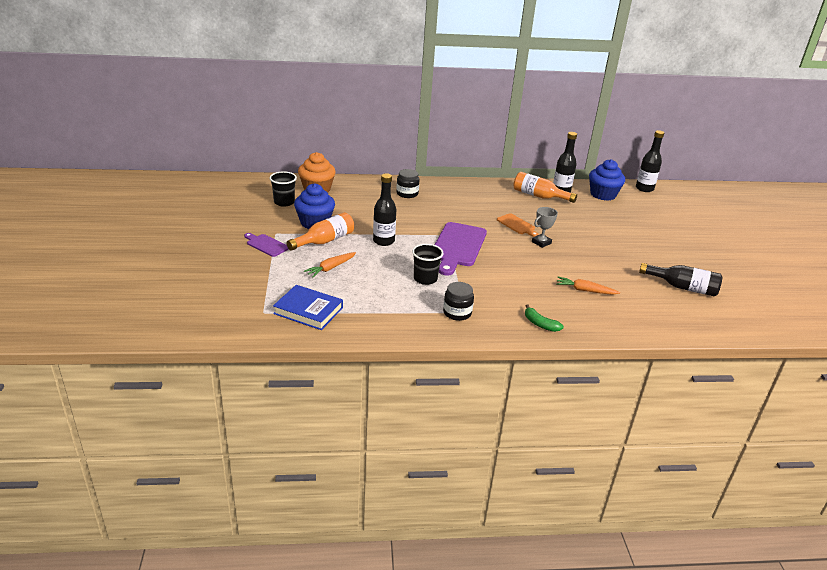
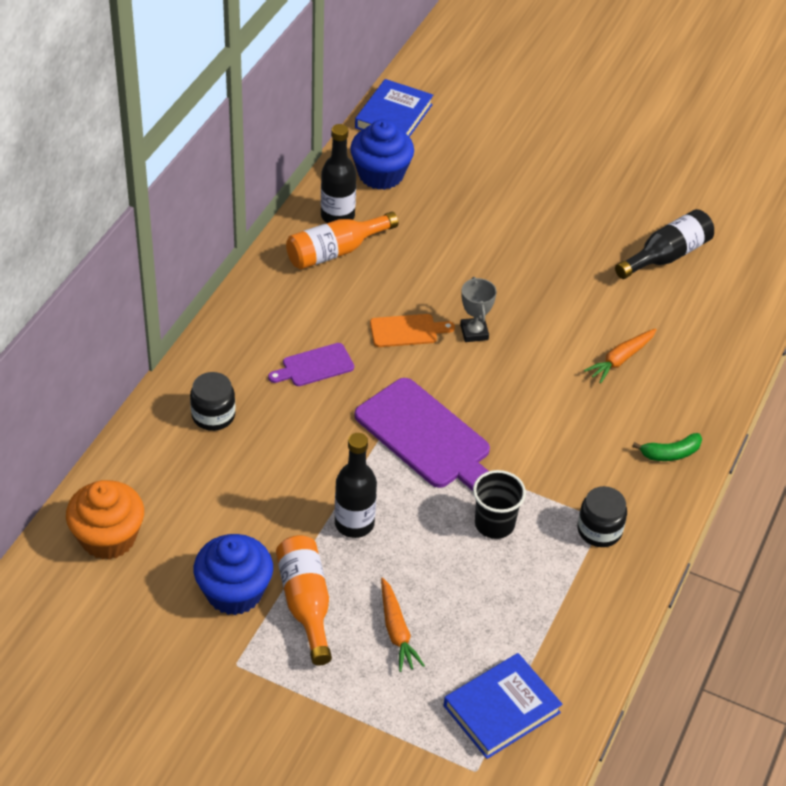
camera: 60 degrees left, 15 degrees up
(266, 245) = (269, 693): purple cutting board -> purple cutting board (314, 366)
(284, 202) = (127, 608): black cup -> none
(644, 188) = (393, 116): black bottle -> blue book

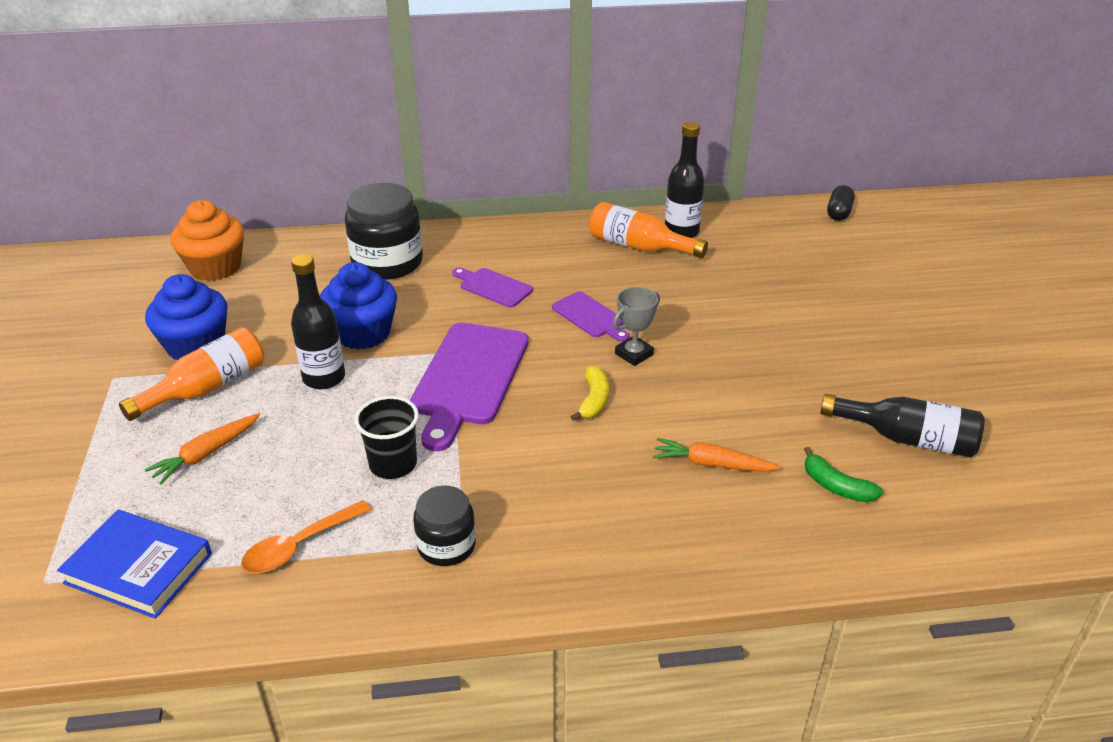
camera: 60 degrees right, 10 degrees down
(213, 415) = (387, 262): black jar -> black jar, size x1.70
(381, 174) = (760, 233): blue cupcake -> blue cupcake (363, 333)
(393, 116) = (839, 213): blue book -> black capsule
(407, 331) = (590, 317): orange cutting board -> purple cutting board
(509, 381) = (594, 400): none -> yellow banana
(543, 609) = (299, 546): none -> orange spoon
(670, 453) = (614, 560): green banana -> green banana (836, 486)

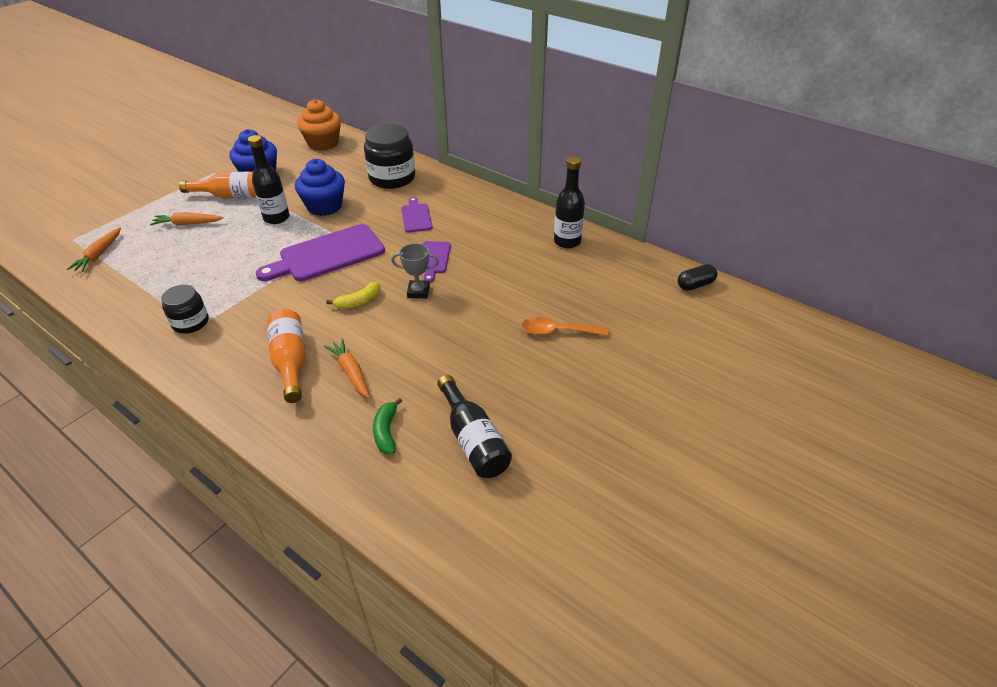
camera: 45 degrees right, 5 degrees up
(139, 568) = (99, 254): blue book -> orange carrot
(299, 546) = (151, 283): orange spoon -> orange spoon (558, 331)
(393, 464) = (234, 273): black cup -> none
(638, 246) = (527, 236): orange bottle -> orange bottle (291, 361)

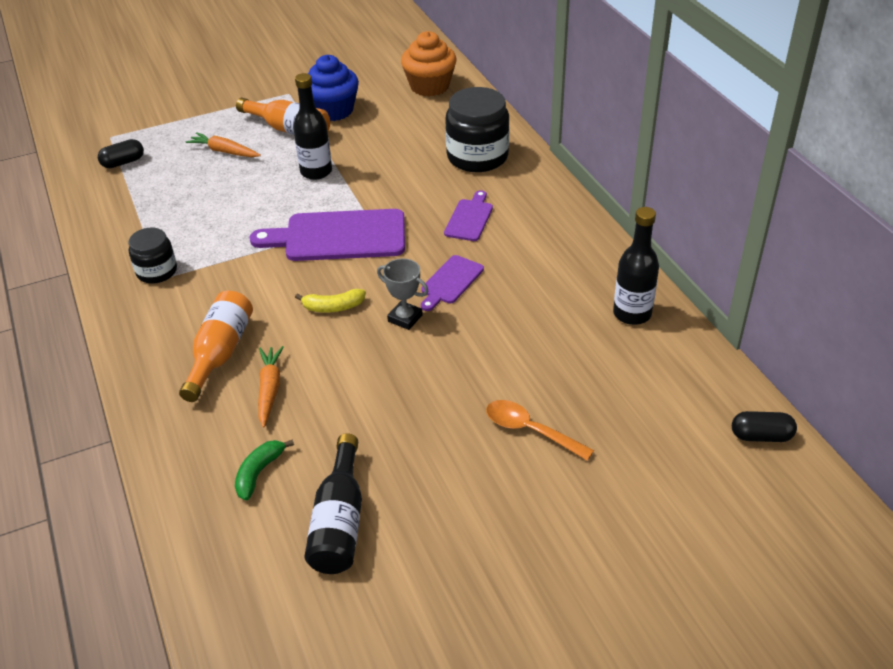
camera: 30 degrees right, 0 degrees up
(99, 254) = (123, 162): orange carrot -> black capsule
(324, 206) = (376, 172): blue cupcake -> none

